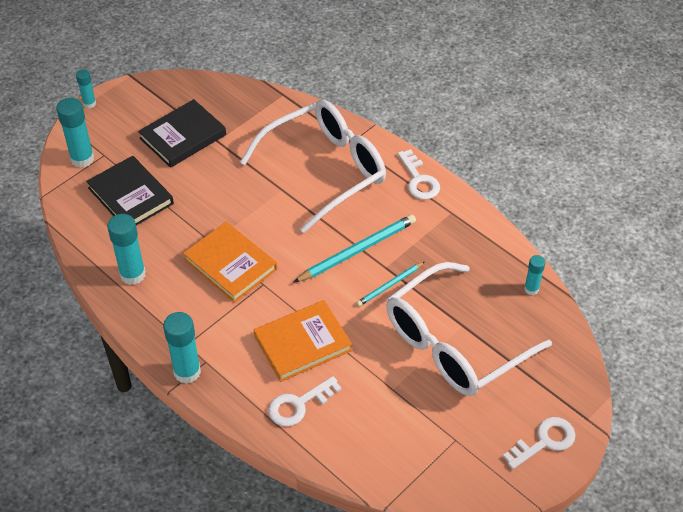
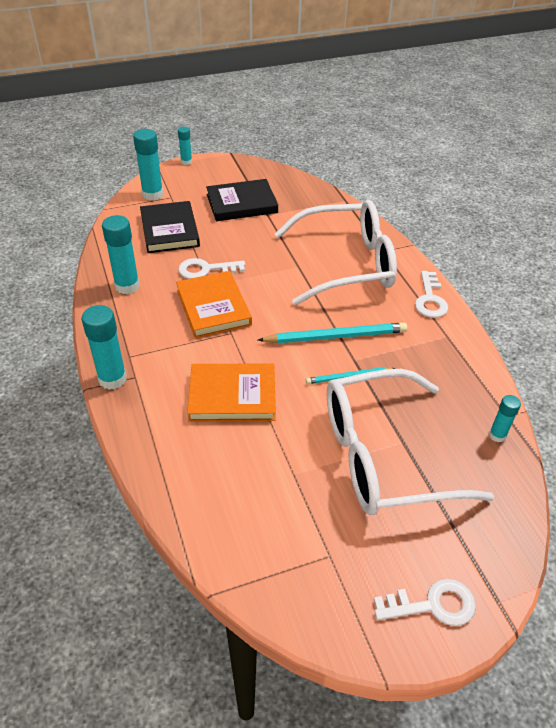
camera: 25 degrees right, 5 degrees down
(299, 404) = (191, 450): white key -> white key (206, 269)

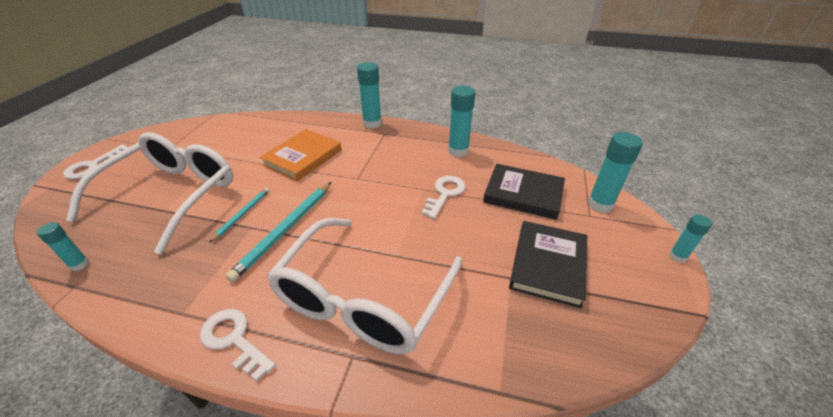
camera: 125 degrees right, 5 degrees down
(213, 307) = (393, 180): orange book -> none

